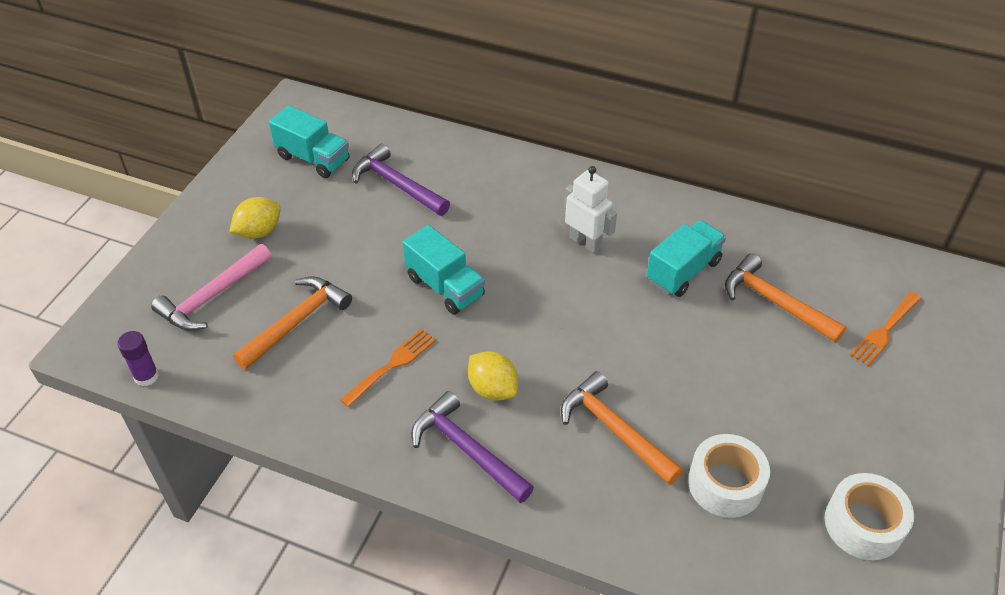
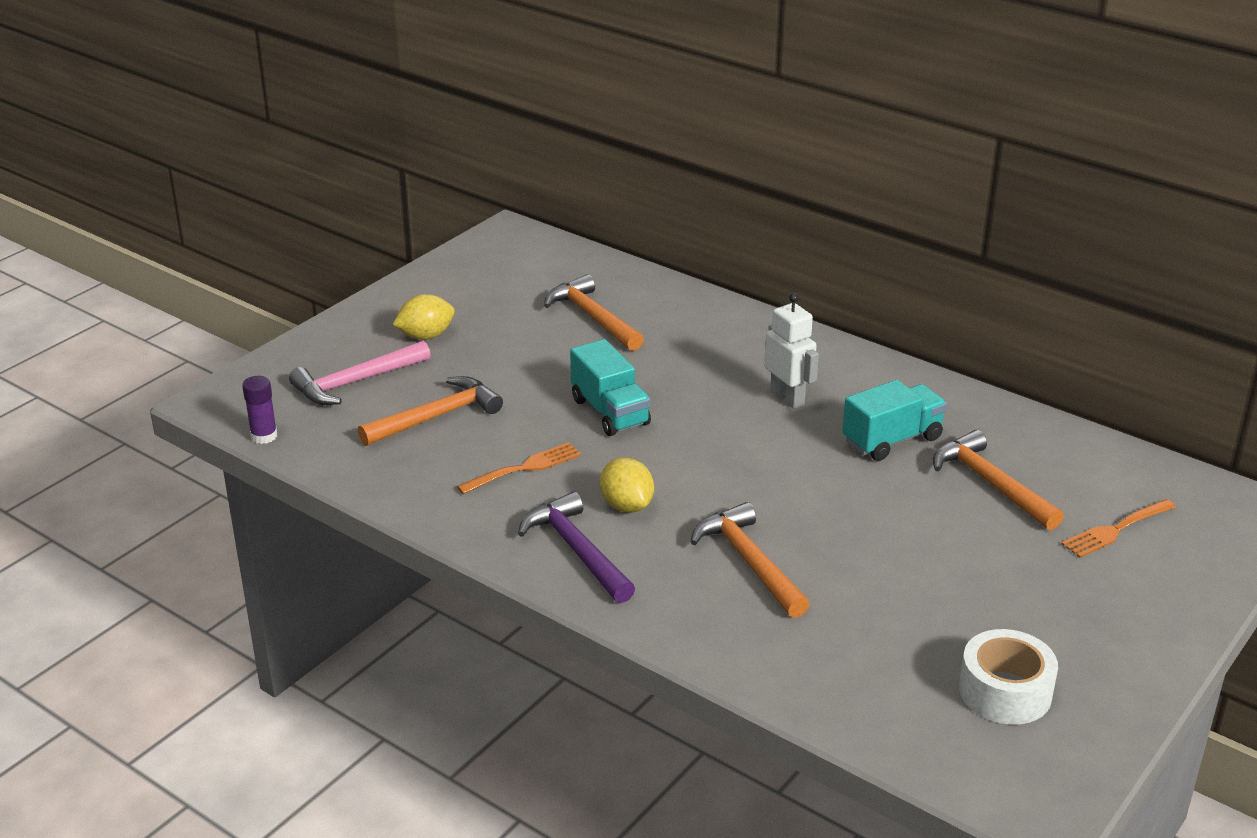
camera: 15 degrees right, 15 degrees down
(313, 158) = (509, 282): turquoise truck -> none
(397, 185) = (592, 317): purple hammer -> orange hammer
(725, 484) = (856, 629): white tape -> none

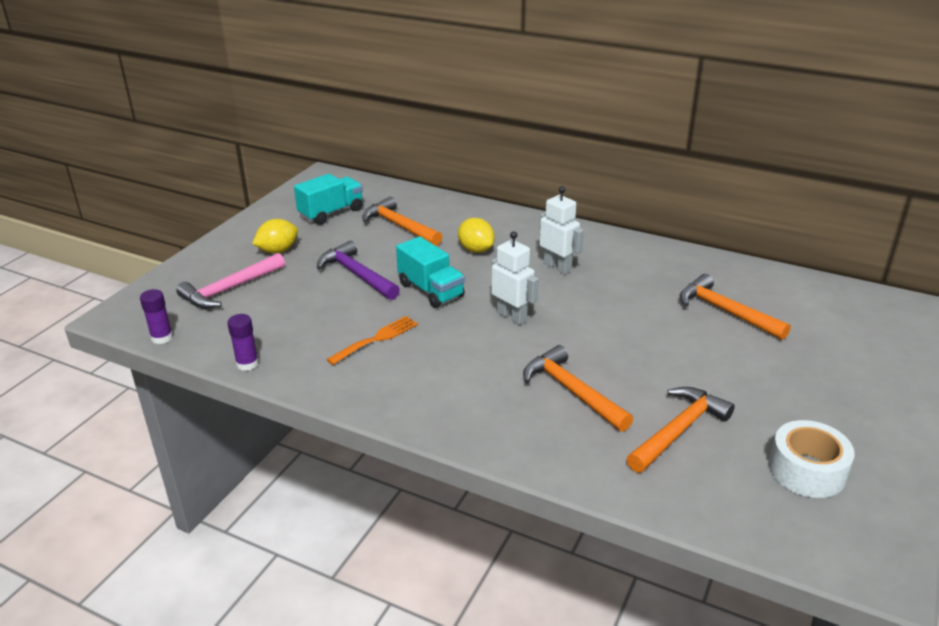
camera: 10 degrees left, 0 degrees up
(361, 480) = (247, 364): none -> purple glue stick
(436, 416) = (298, 308): orange hammer -> orange hammer (678, 430)
(576, 550) = (434, 399): purple hammer -> purple hammer (356, 274)
(626, 505) = (464, 358): yellow lemon -> yellow lemon (476, 250)
(704, 458) = (512, 316): none -> white robot
(892, 440) = (643, 288): turquoise truck -> turquoise truck (331, 213)
(1115, 530) = (827, 334): orange fork -> none

